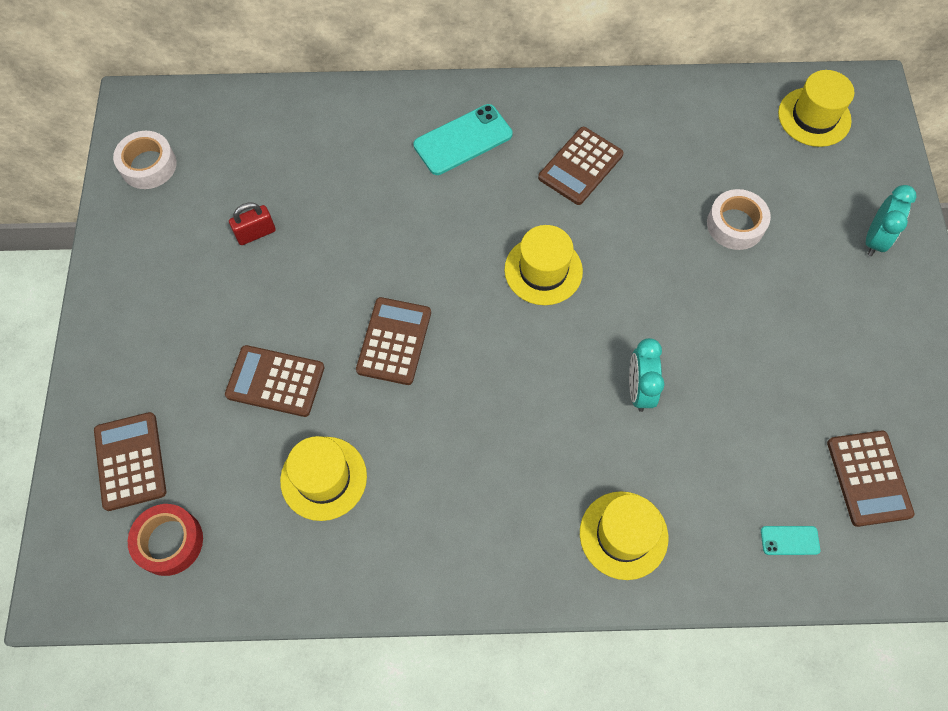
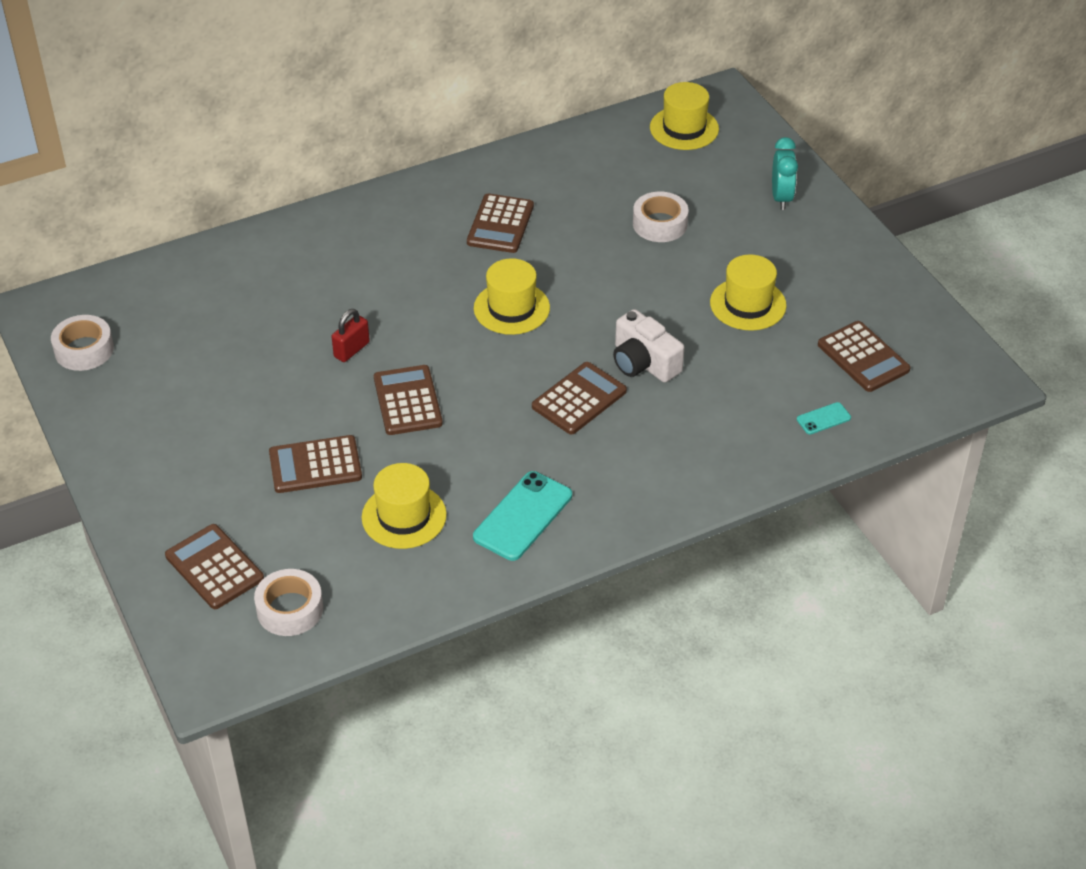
camera: 25 degrees left, 20 degrees down
(169, 542) = (290, 609): red tape -> white tape
(256, 233) = (226, 366): red padlock -> red padlock (351, 350)
(463, 140) = (381, 238): turquoise phone -> turquoise phone (523, 516)
(555, 408) = (579, 399): none -> brown calculator
(623, 535) = (687, 463): yellow hat -> yellow hat (748, 304)
(639, 389) = (644, 362): turquoise clock -> white camera

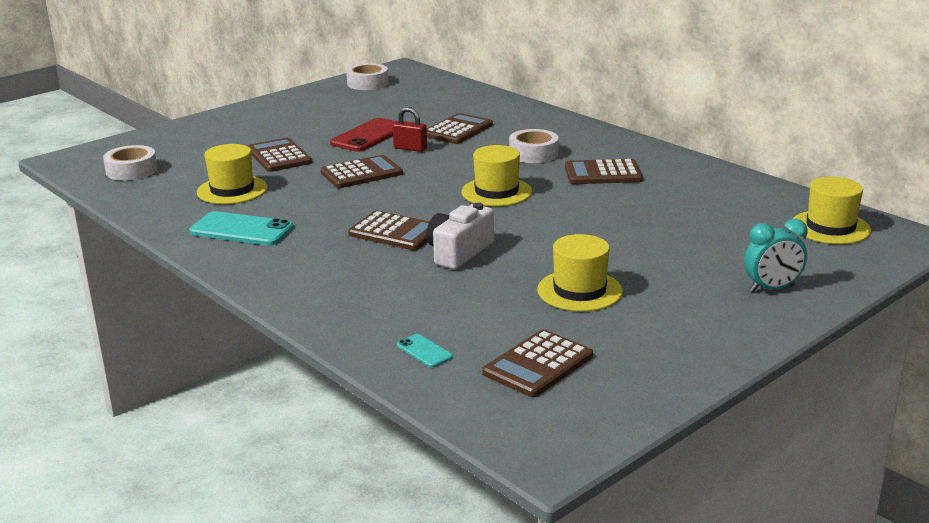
camera: 75 degrees right, 20 degrees down
(214, 567) = (170, 145): brown calculator -> brown calculator (458, 130)
(289, 378) = (368, 136): none -> red phone
(660, 224) = (666, 235): white tape -> white tape (533, 154)

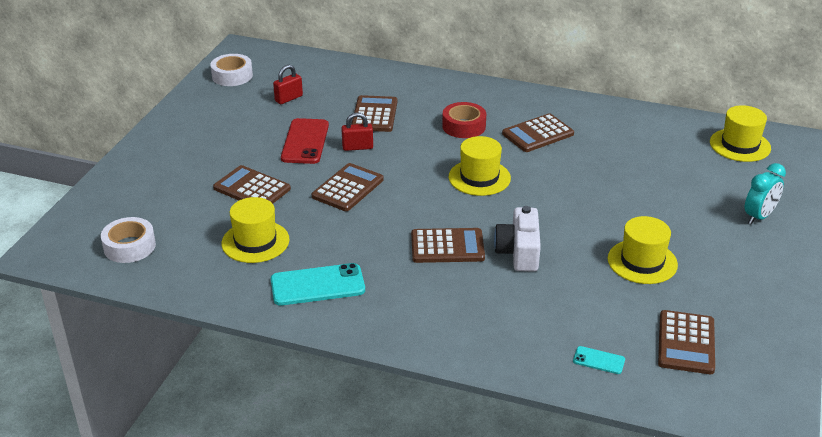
camera: 30 degrees left, 10 degrees up
(395, 106) = (288, 98): none -> red padlock
(533, 154) = (464, 126): white tape -> red tape

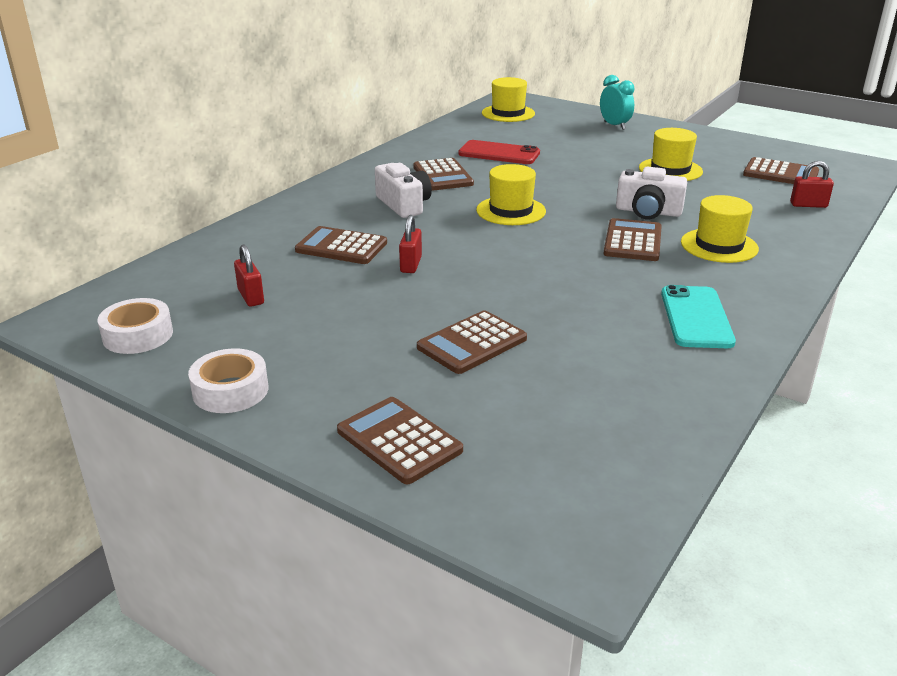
camera: 75 degrees left, 5 degrees down
(129, 246) = (588, 458): white tape -> white tape (230, 390)
(255, 242) = (599, 350): yellow hat -> yellow hat (719, 246)
(305, 142) = (375, 296): red phone -> red phone (499, 153)
(348, 188) = (500, 280): brown calculator -> brown calculator (399, 441)
(464, 126) = (404, 205): red tape -> white camera
(599, 360) = (808, 205): turquoise phone -> red padlock

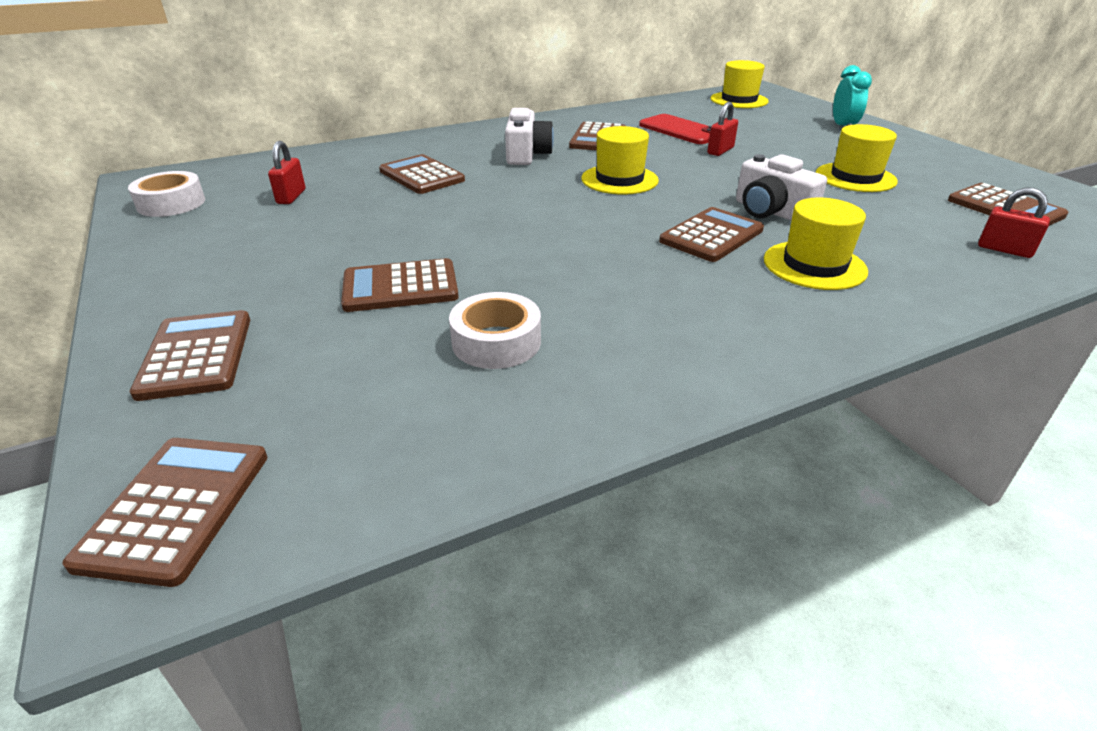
camera: 30 degrees right, 5 degrees up
(230, 390) = (155, 264): white tape -> white tape (496, 342)
(411, 264) = (456, 203): red padlock -> red padlock (720, 151)
(551, 525) = (176, 508): none -> brown calculator
(696, 317) = (676, 334): turquoise phone -> none

